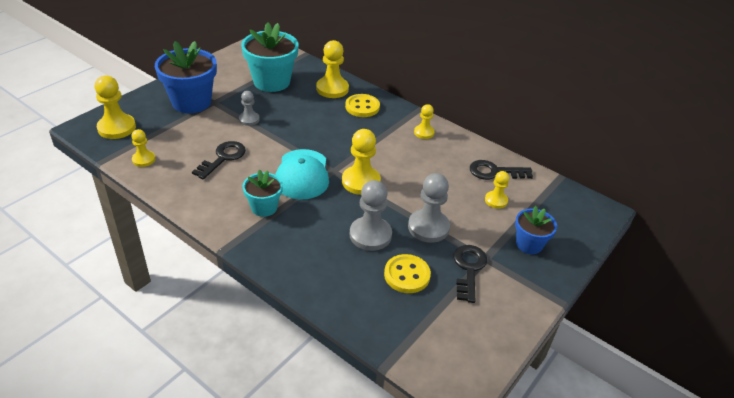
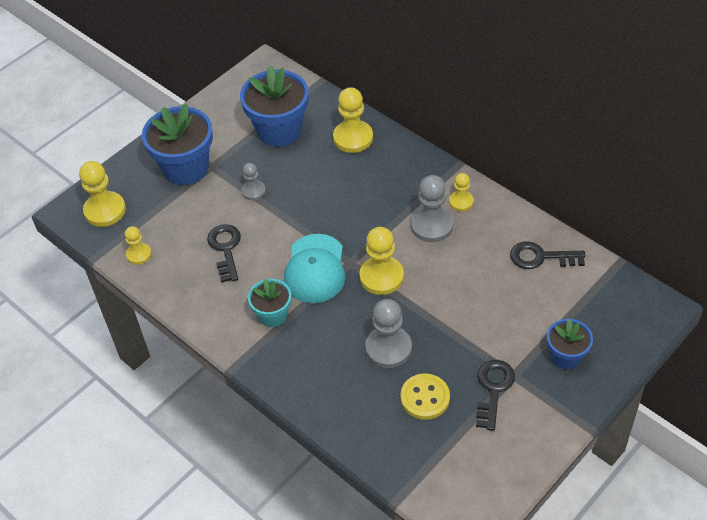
camera: 10 degrees right, 10 degrees up
(223, 158) = (225, 249): black key -> black key turned 45 degrees counterclockwise
(271, 82) = (279, 130): turquoise flower pot -> blue flower pot
(362, 107) = (388, 165): yellow button -> none
(428, 227) = (454, 336): grey pawn -> grey pawn (431, 225)
(496, 200) = (536, 298): yellow pawn -> none

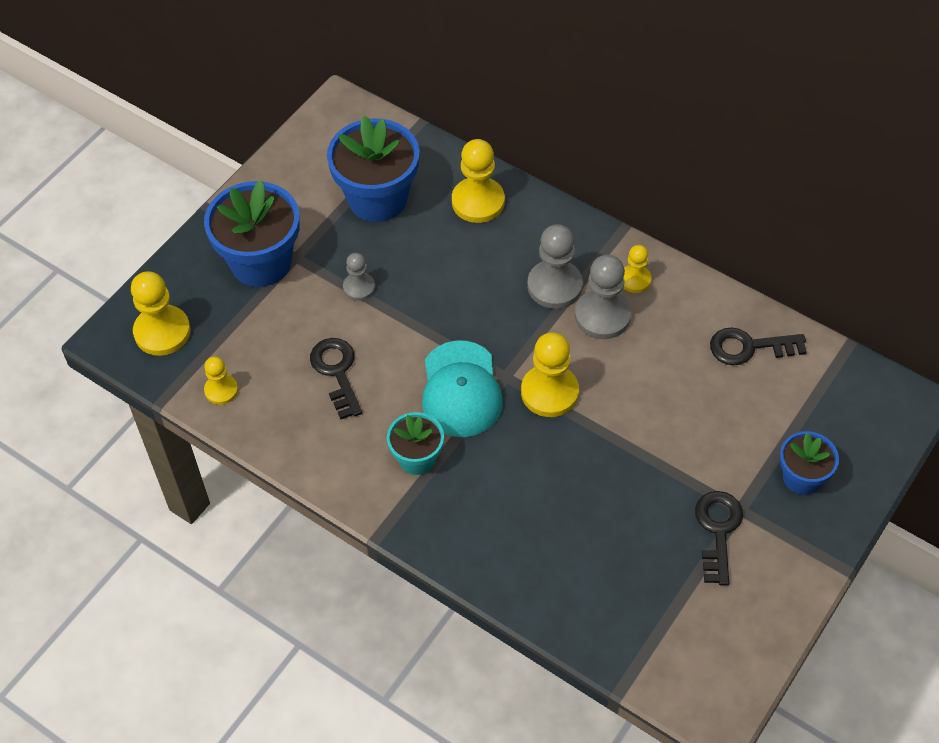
camera: 10 degrees left, 5 degrees up
(388, 348) = (575, 489): grey pawn -> grey pawn (554, 286)
(425, 398) = (633, 550): yellow button -> none

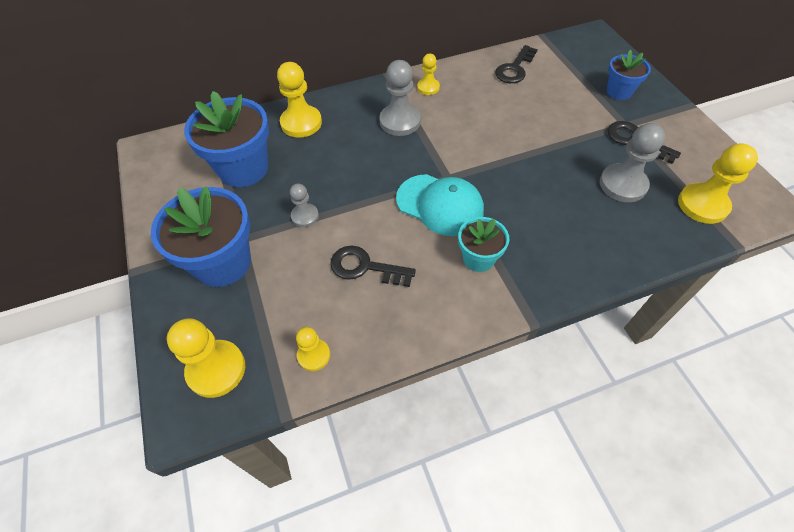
camera: 55 degrees left, 0 degrees up
(549, 392) = (478, 163): yellow pawn -> yellow pawn (702, 205)
(602, 316) = (441, 112): grey pawn -> grey pawn (623, 184)

